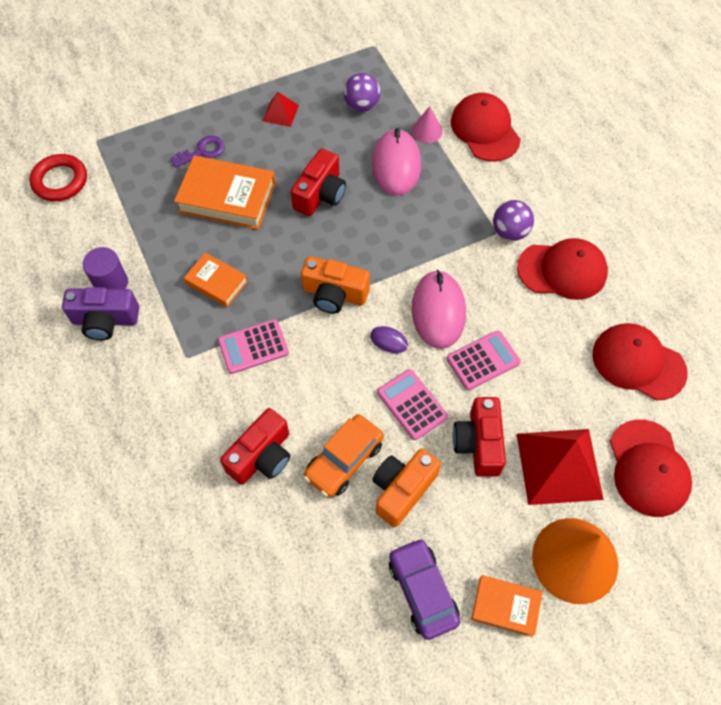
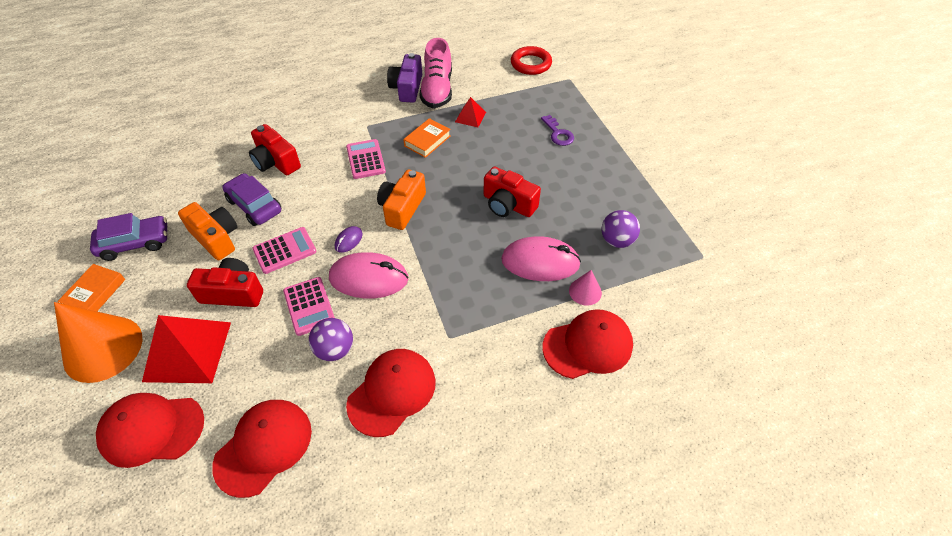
camera: 95 degrees right, 10 degrees down
(111, 283) = (437, 90): purple cylinder -> pink shoe
(227, 198) = (508, 147): orange book -> none
(280, 113) = (603, 182): red pyramid -> red pyramid (470, 117)
(344, 460) = (254, 206): orange car -> purple car
(510, 232) = (448, 350): purple ball -> purple ball (335, 349)
(562, 270) = (392, 392): red cap -> red cap turned 150 degrees counterclockwise

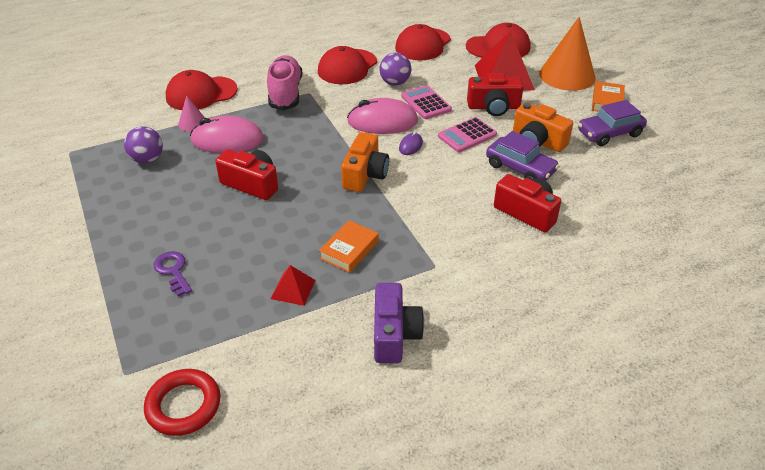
camera: 175 degrees right, 10 degrees down
(365, 159) = (421, 222): pink calculator -> none
(437, 90) = (346, 334): pink shoe -> pink shoe (285, 93)

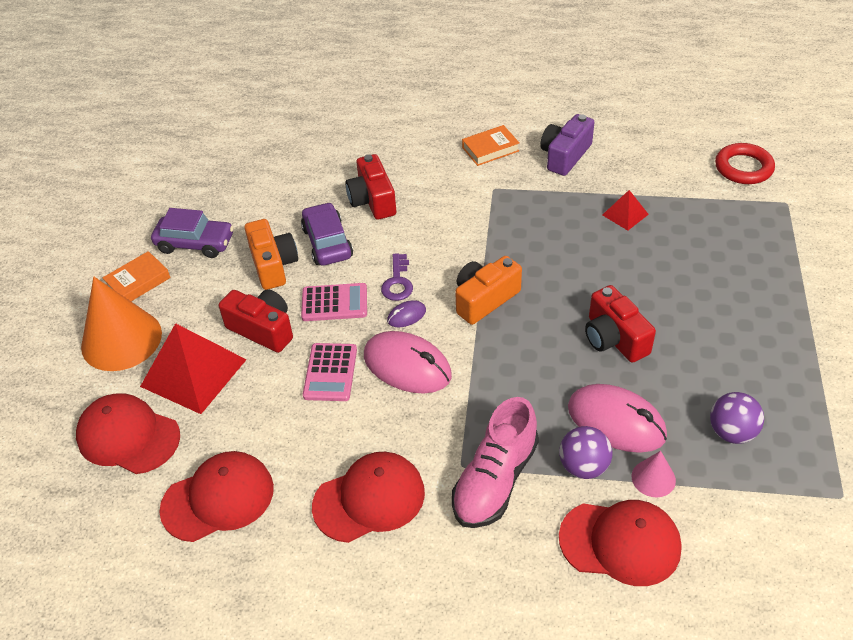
camera: 145 degrees left, 5 degrees up
(173, 271) = (729, 270): purple key -> purple key (397, 282)
(349, 250) = (556, 228): orange book -> orange book (490, 149)
(395, 83) = (334, 429): purple ball -> purple ball (583, 466)

